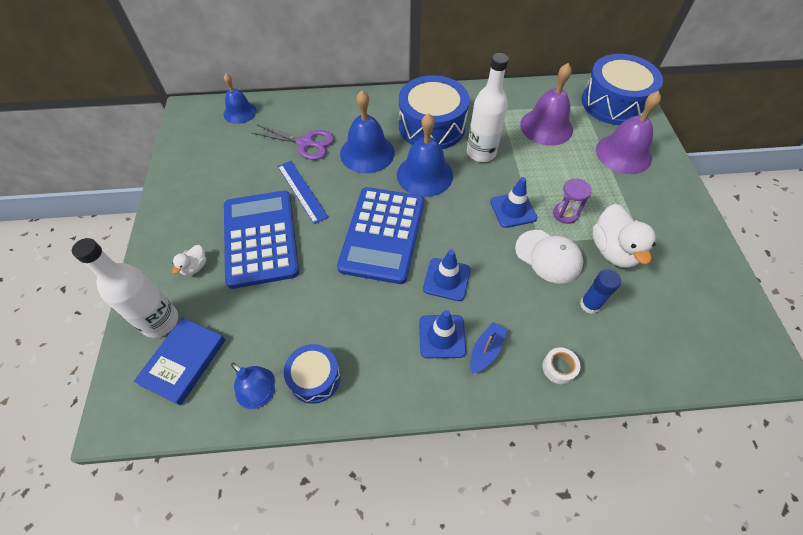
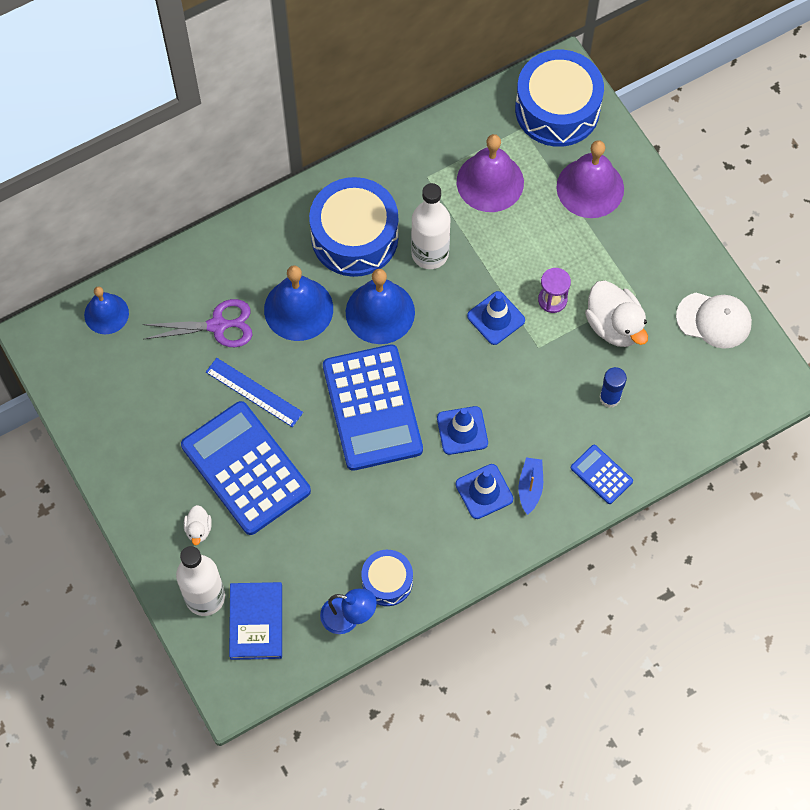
camera: 25 degrees left, 10 degrees up
(548, 256) = (552, 360): white cap -> white cap (714, 320)
(559, 368) = (601, 474): white tape -> blue calculator

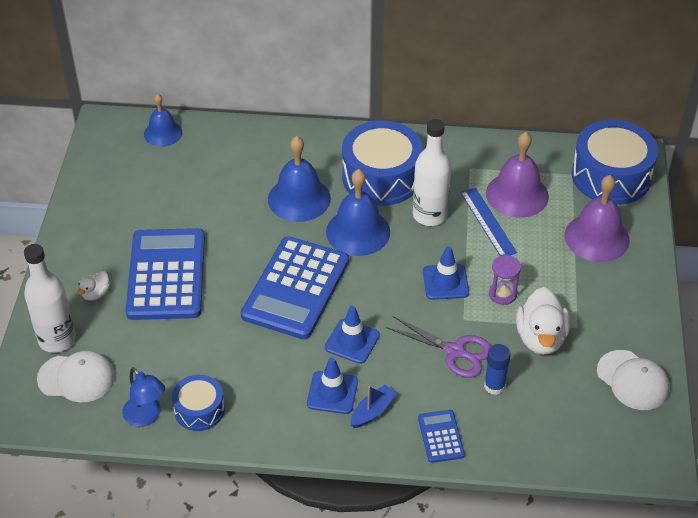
camera: 35 degrees right, 20 degrees down
(217, 325) = (231, 179): purple scissors -> purple scissors (455, 351)
(254, 392) = (218, 231): blue ruler -> blue ruler (488, 222)
(256, 622) = (76, 378): blue book -> white cap

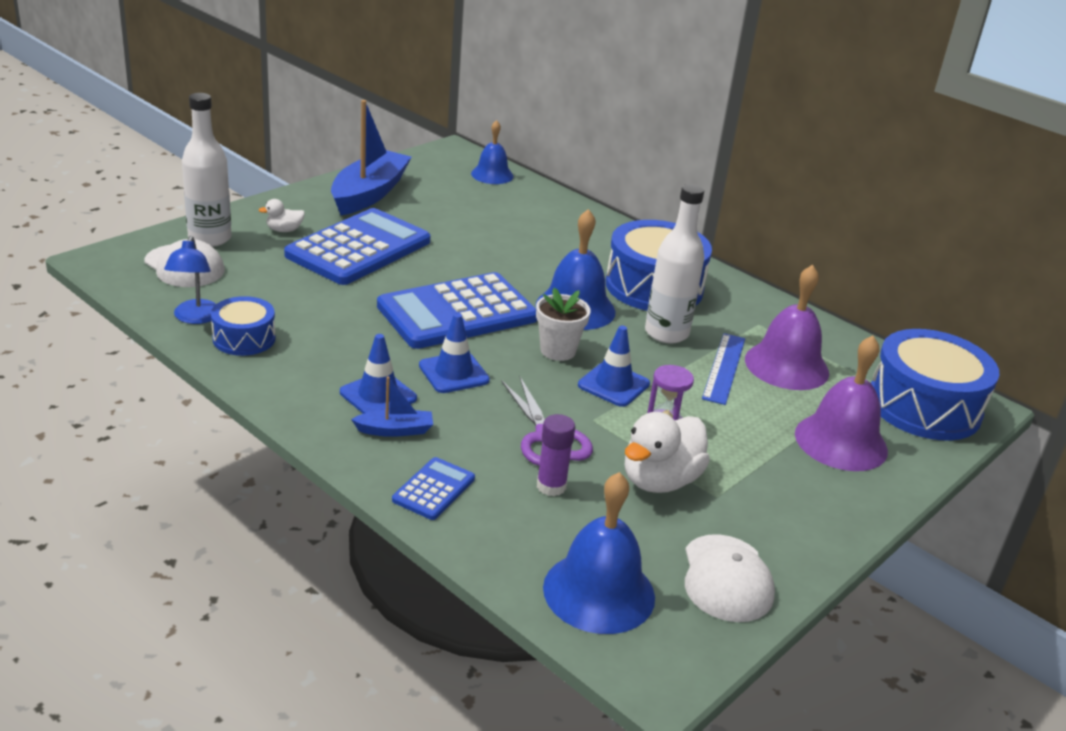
camera: 35 degrees right, 15 degrees down
(105, 214) = (369, 194): none -> blue boat
(299, 198) = (551, 262): blue bell -> blue bell (599, 592)
(387, 277) = (558, 351): none -> white flower pot
(494, 386) = (551, 486): blue glue stick -> purple glue stick

